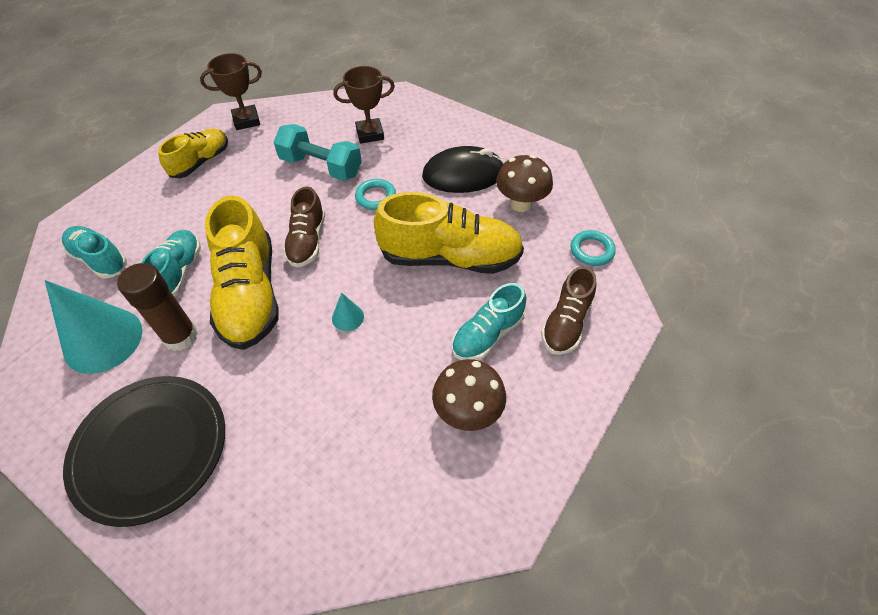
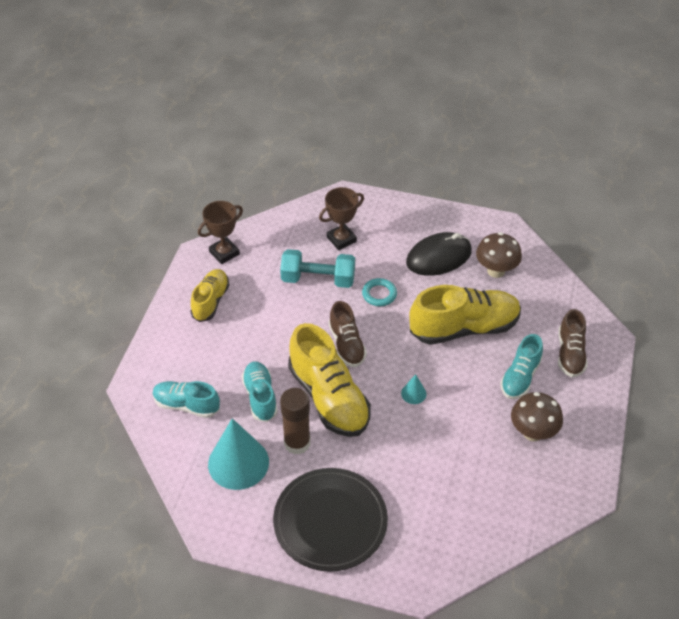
camera: 20 degrees left, 5 degrees down
(592, 250) = (564, 295): turquoise ring -> none

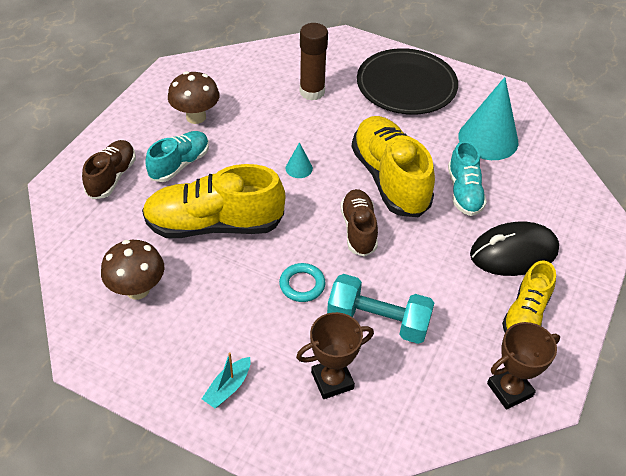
camera: 170 degrees left, 0 degrees up
(186, 405) = (545, 197): turquoise shoe -> none
(297, 443) = (429, 145): brown glue stick -> brown glue stick (312, 92)
(406, 225) = (228, 387): none -> turquoise boat
(439, 257) = (203, 324): black mouse -> black mouse (513, 252)

